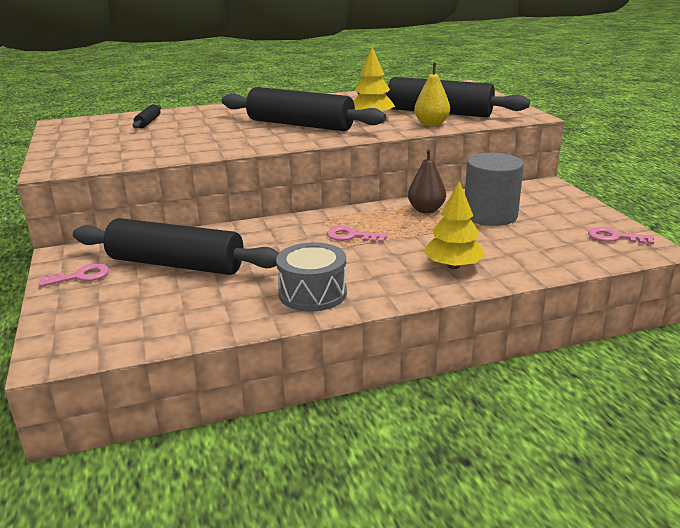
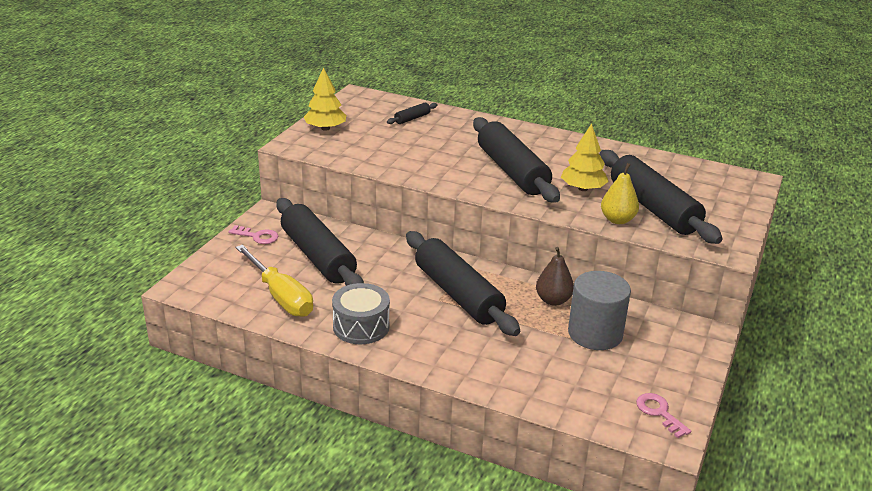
camera: 40 degrees right, 5 degrees up
(190, 309) = (281, 296): none -> yellow screwdriver
(351, 236) = (458, 294): pink key -> black rolling pin
(453, 266) = (484, 360): yellow tree -> yellow tree (325, 128)

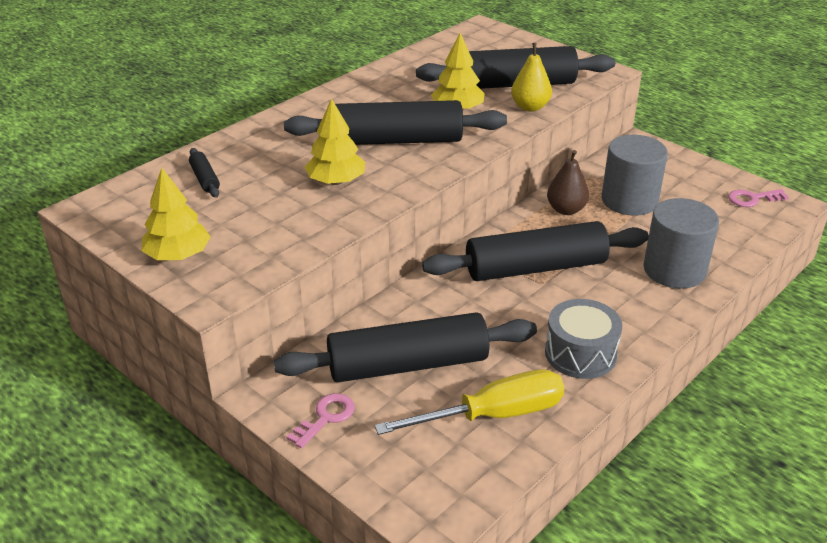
camera: 70 degrees left, 5 degrees up
(439, 159) = (336, 181): none -> yellow tree
(499, 367) = (674, 270): none -> grey cylinder

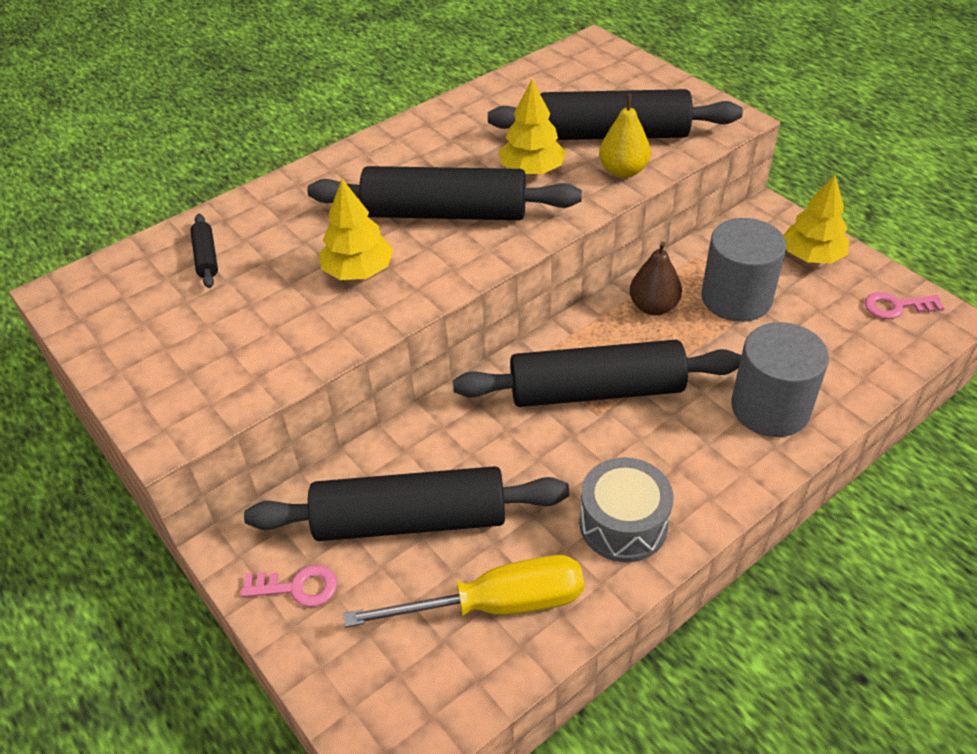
camera: 10 degrees right, 10 degrees up
(178, 255) = (148, 369): yellow tree -> yellow tree (812, 256)
(326, 417) = (297, 587): pink key -> pink key turned 45 degrees clockwise

